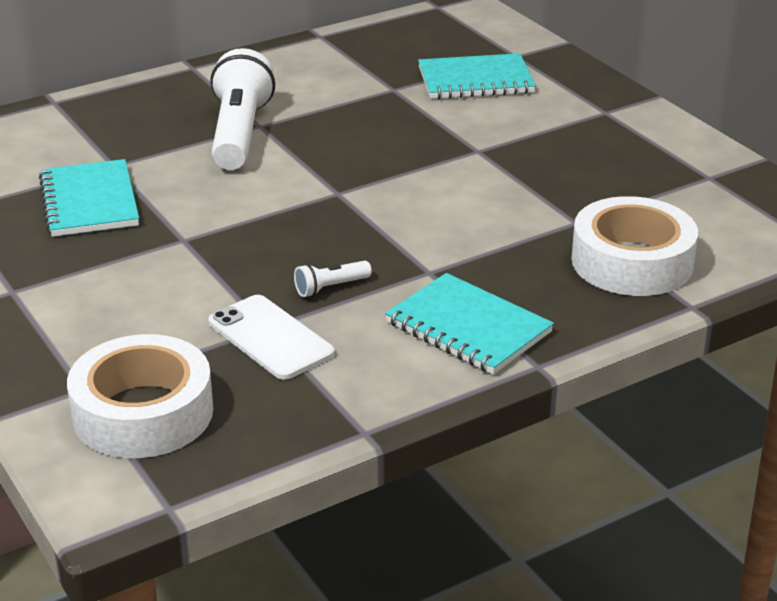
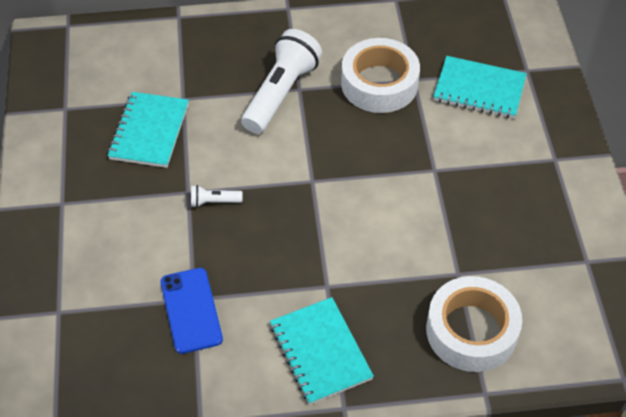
camera: 25 degrees right, 20 degrees up
(143, 413) = (81, 348): white tape -> white tape (379, 83)
(270, 338) = (191, 310): white phone -> blue phone
(330, 288) = (254, 276): white flashlight -> white flashlight (214, 202)

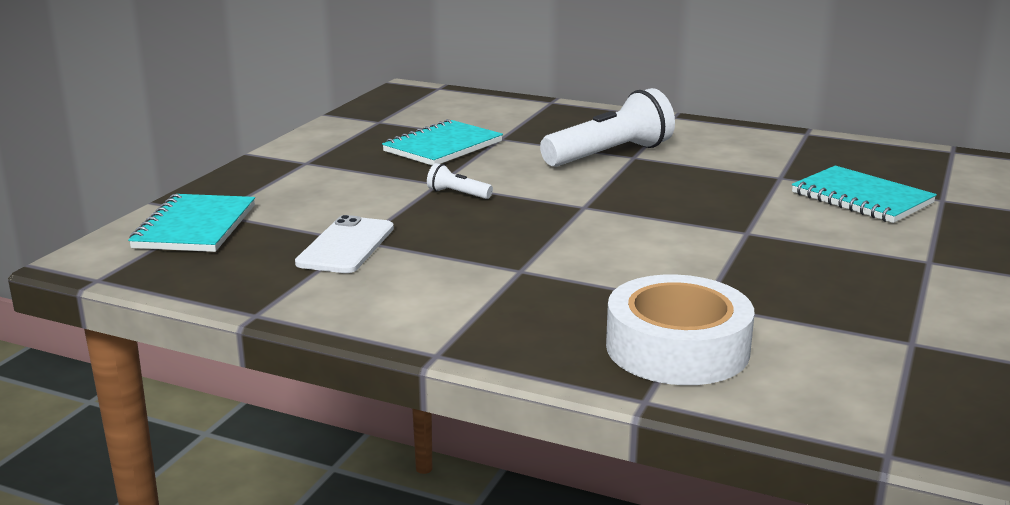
camera: 30 degrees right, 30 degrees down
(191, 310) = (346, 246): blue phone -> white phone
(320, 352) = (457, 309): turquoise notebook -> turquoise notebook (195, 227)
(379, 83) = (733, 171): white tape -> none

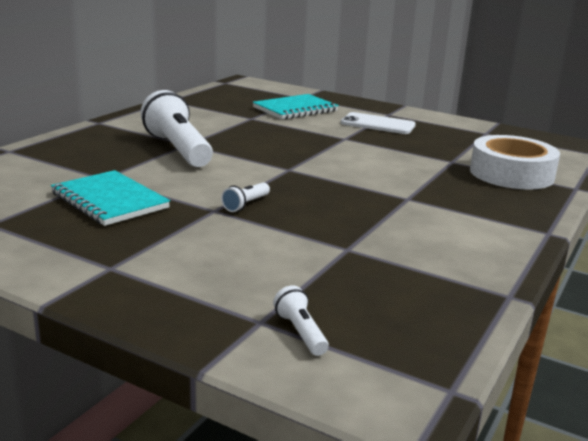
camera: 85 degrees left, 0 degrees up
(195, 227) = (300, 332): turquoise notebook -> white flashlight
(346, 246) = (360, 254): white phone -> white phone (378, 124)

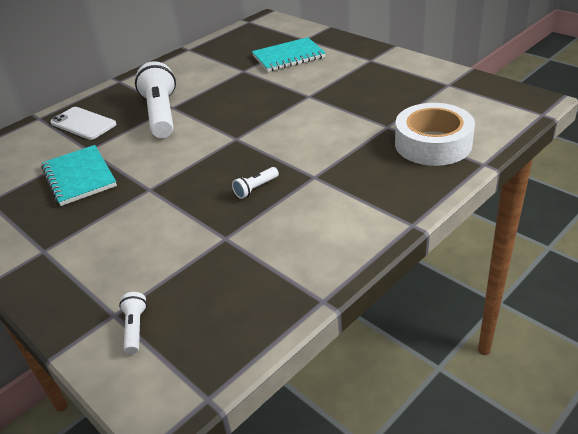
camera: 20 degrees right, 15 degrees up
(245, 205) = (176, 183): white flashlight -> white flashlight (255, 188)
(378, 124) = (351, 75): white phone -> white phone (83, 123)

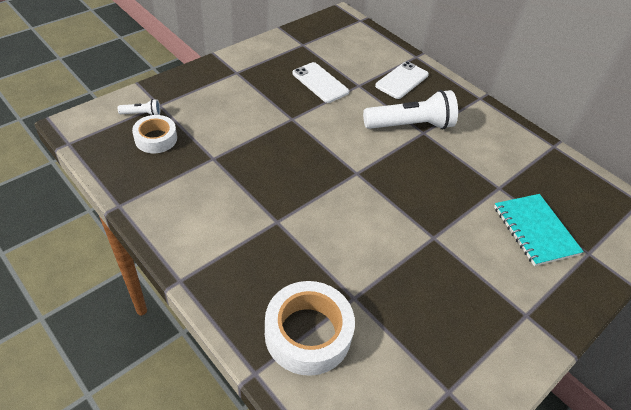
camera: 85 degrees right, 10 degrees up
(79, 177) = (320, 83): turquoise notebook -> white phone
(191, 298) = (156, 139): none -> white tape
(255, 188) = (271, 180): white flashlight -> none

